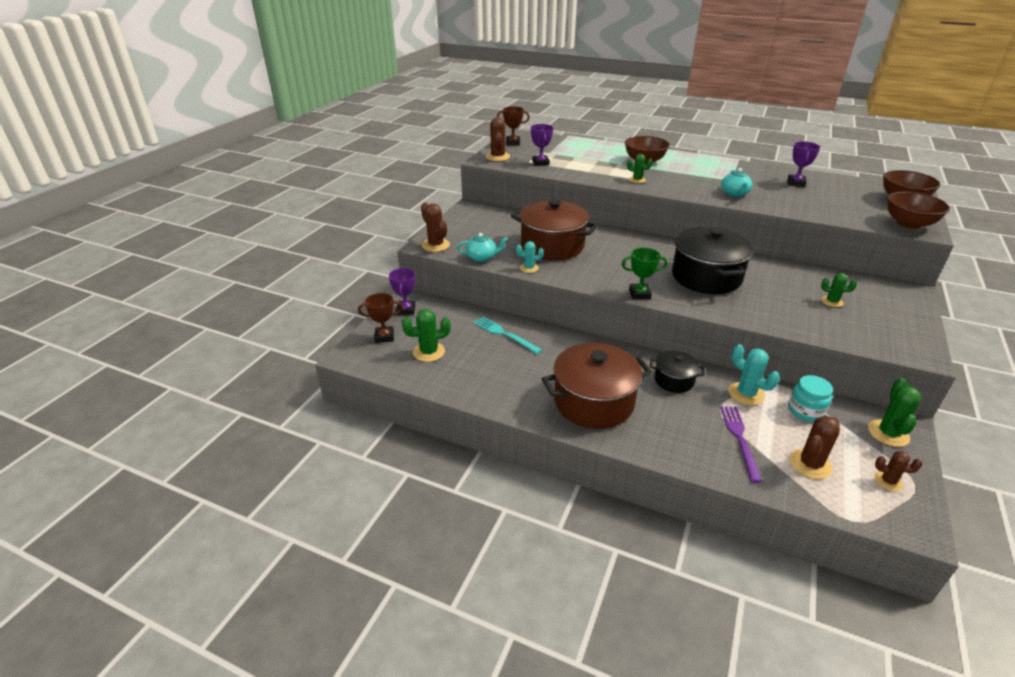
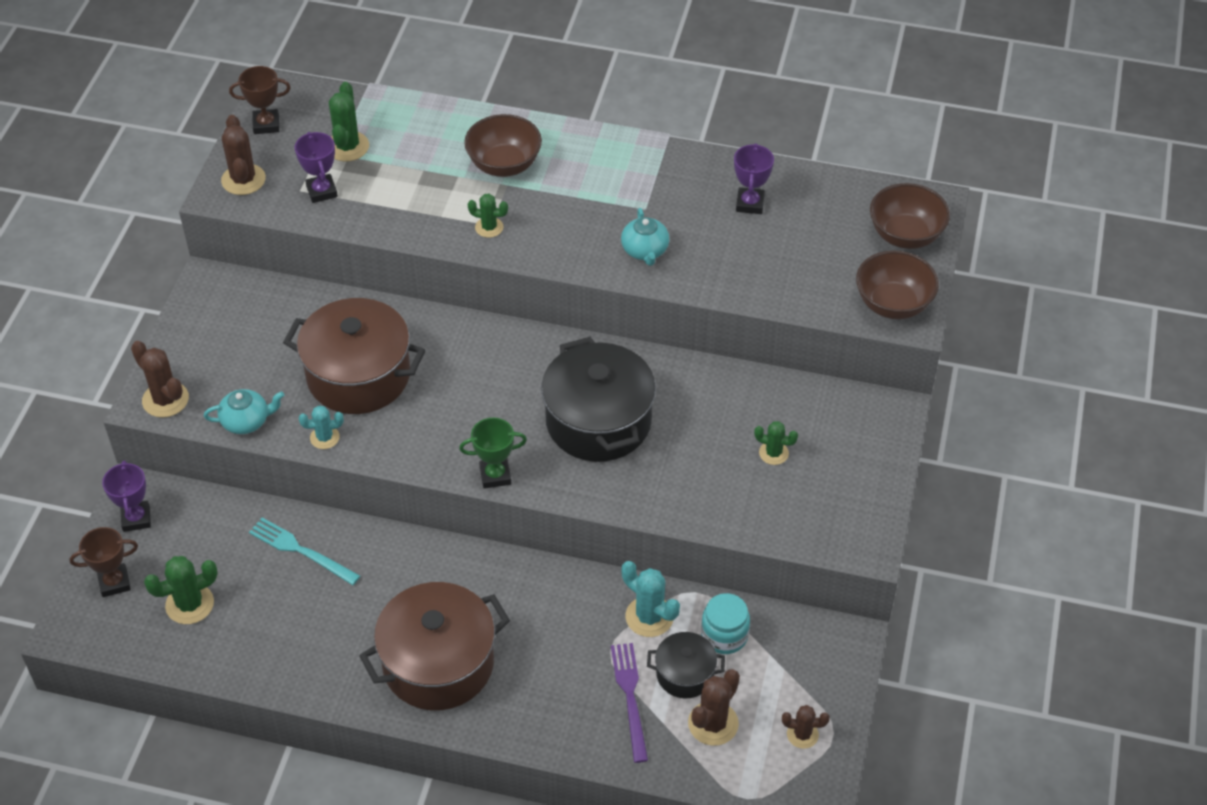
camera: 10 degrees left, 15 degrees up
(674, 380) = (552, 606): black pot -> black pot (685, 674)
(888, 433) = (823, 658): green cactus -> green cactus (347, 146)

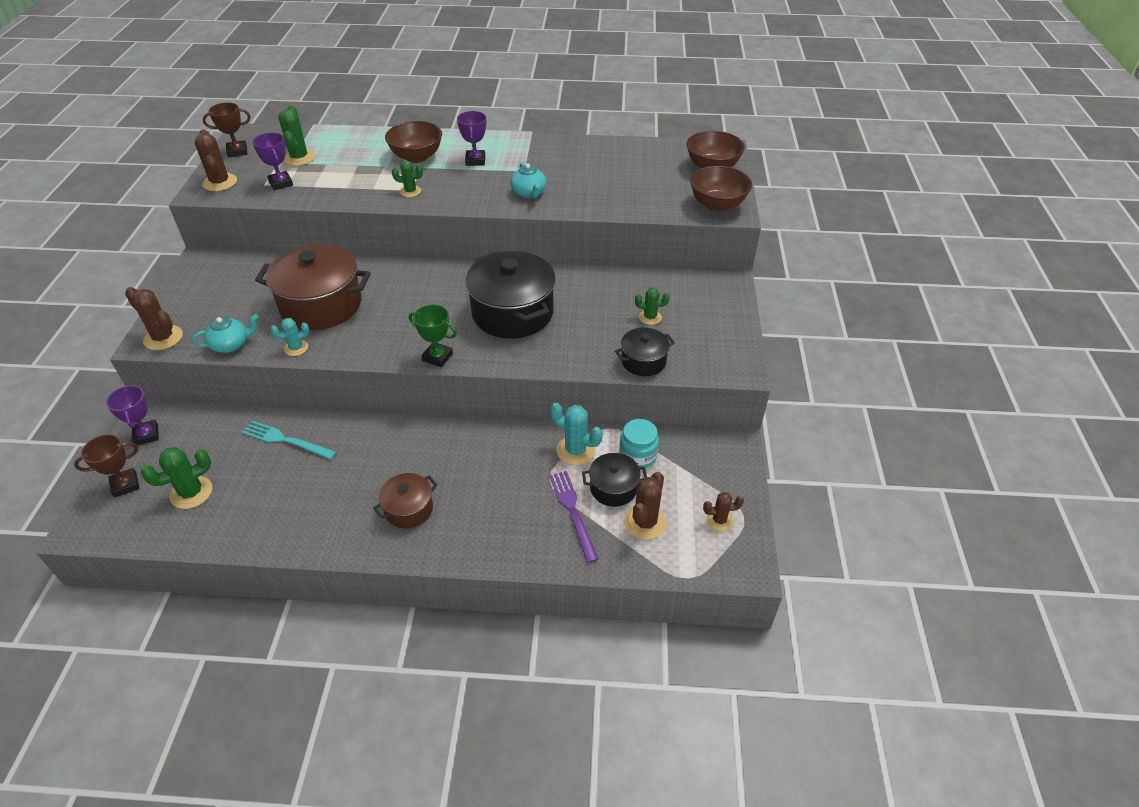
camera: 10 degrees left, 5 degrees down
(438, 664) = (409, 509): brown pot -> brown pot, size x0.52
(495, 475) = (437, 357): green trophy -> green trophy turned 45 degrees clockwise
(749, 518) = (643, 361): none -> black pot
(750, 204) = (598, 161): purple trophy -> purple trophy (475, 160)

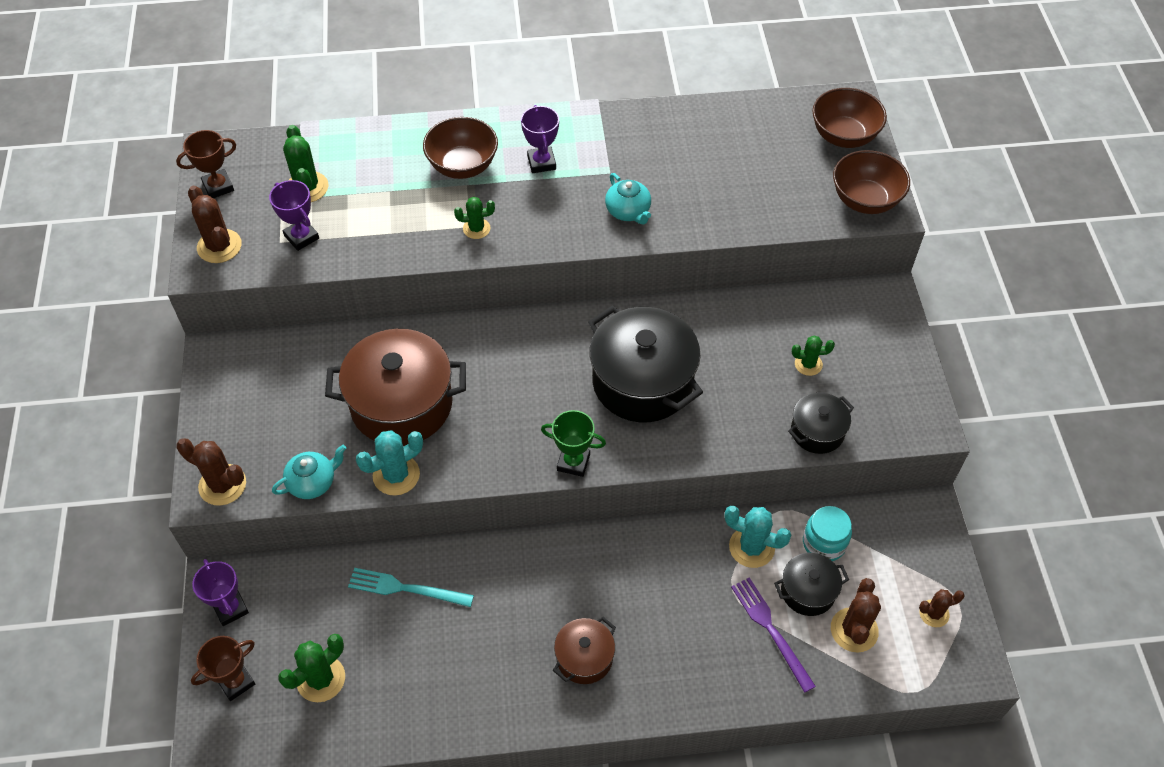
camera: 10 degrees left, 10 degrees up
(296, 348) = (396, 475): turquoise cactus -> turquoise cactus, size x1.59

